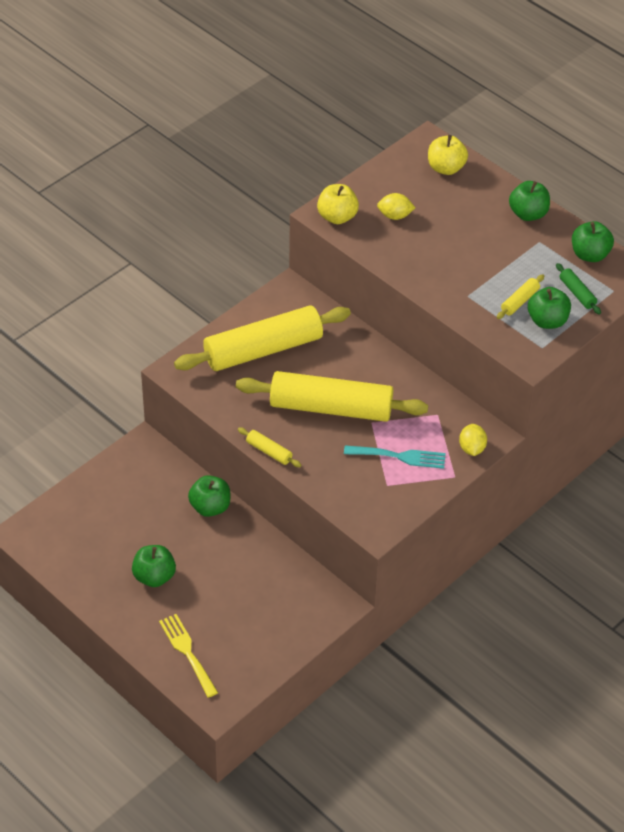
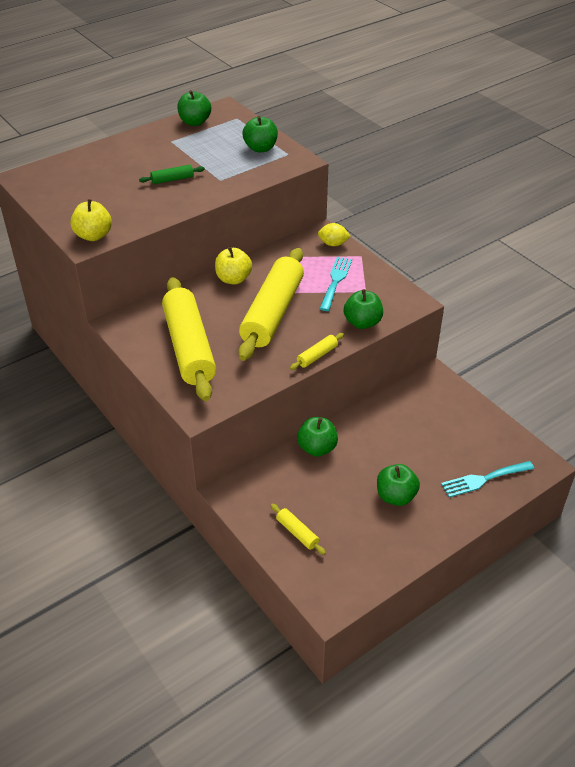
camera: 80 degrees left, 5 degrees down
(187, 652) = (484, 479): yellow fork -> turquoise fork
(395, 216) = (108, 204): yellow lemon -> none
(446, 168) = (61, 172): yellow apple -> yellow apple (233, 279)
(519, 301) = (235, 157): yellow rolling pin -> yellow rolling pin (297, 533)
(528, 214) = (137, 142): green apple -> green apple (362, 322)
(577, 293) = (234, 132): green rolling pin -> green rolling pin (172, 179)

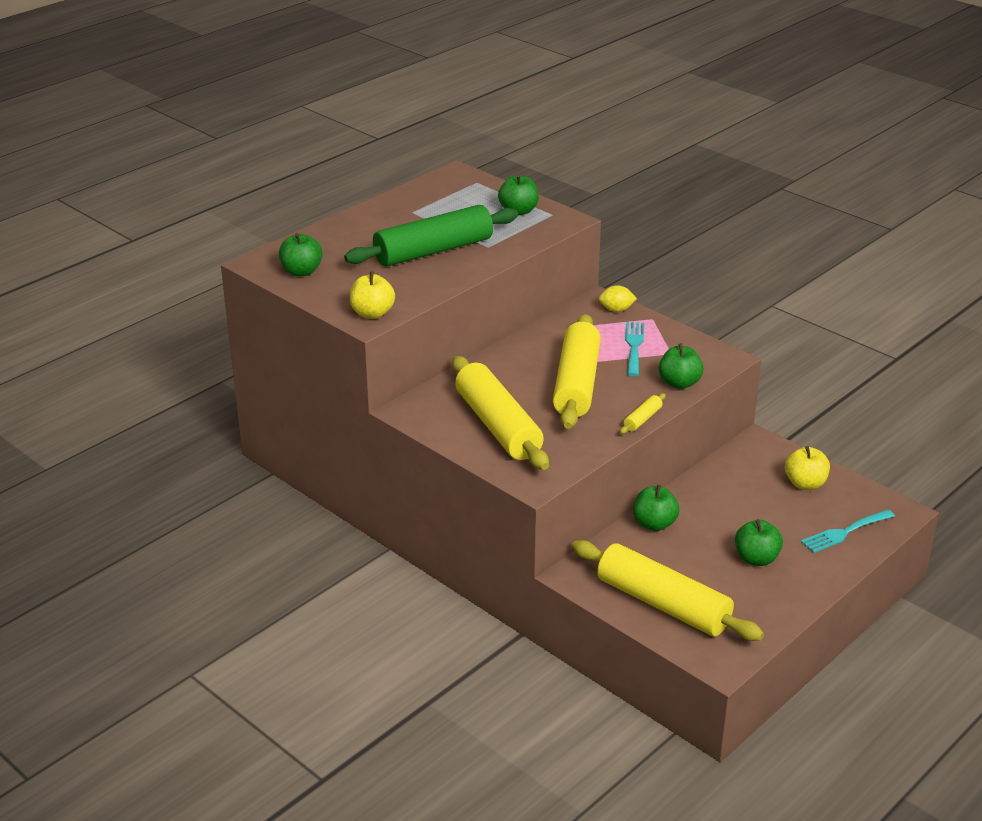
camera: 10 degrees left, 10 degrees down
(172, 179) = (433, 251): green rolling pin -> green rolling pin, size x2.50
(195, 122) = (430, 190): green apple -> green apple (301, 271)
(233, 279) = (518, 355): yellow apple -> yellow apple (805, 484)
(297, 533) = (663, 604): yellow rolling pin -> yellow rolling pin, size x2.50

